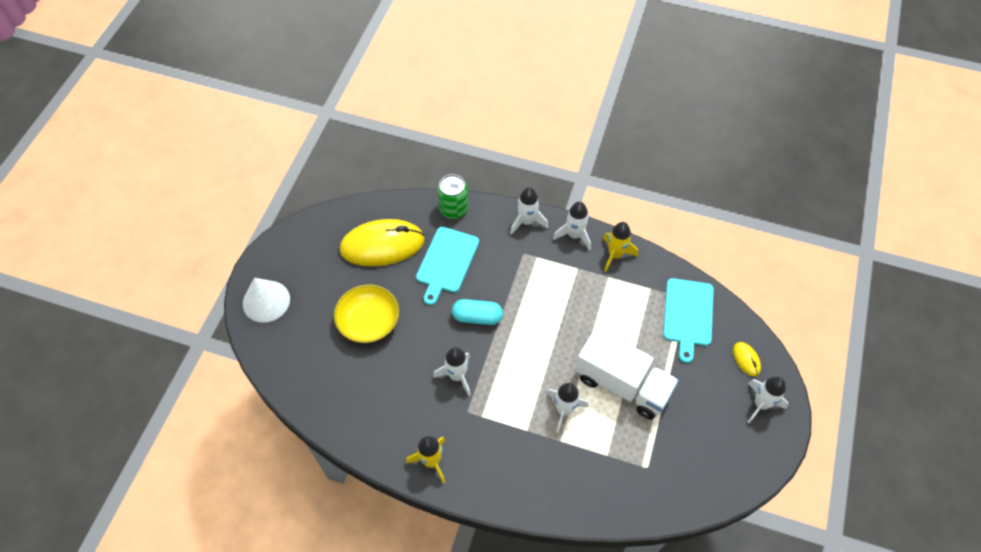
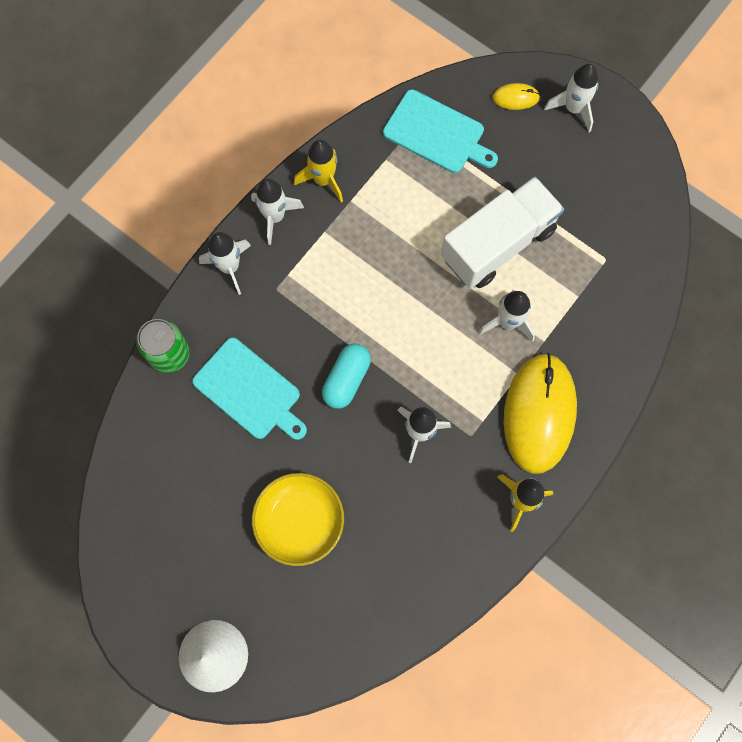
camera: 70 degrees left, 15 degrees up
(382, 245) = (187, 468): yellow mouse -> yellow mouse (539, 413)

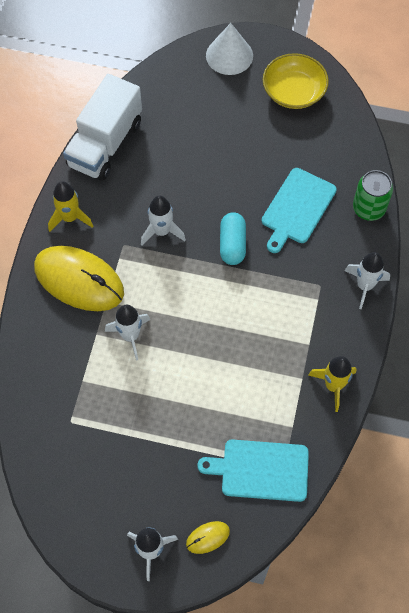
camera: 155 degrees right, 10 degrees down
(250, 391) = (297, 208): turquoise cutting board -> turquoise cutting board turned 75 degrees counterclockwise
(275, 217) = (354, 339): white rocket -> none
(299, 521) = (216, 145): yellow bowl -> yellow bowl (293, 92)
(498, 244) = (165, 395): white truck -> white truck (105, 144)
(539, 413) = (79, 280): yellow mouse -> yellow mouse turned 45 degrees counterclockwise

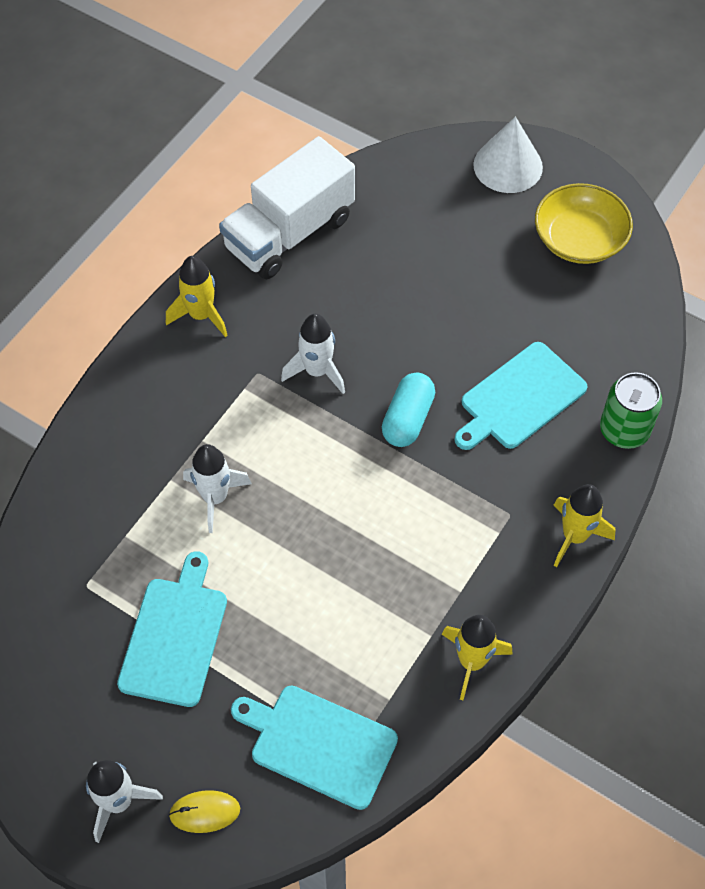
camera: 20 degrees right, 5 degrees down
(79, 280) = (178, 400): yellow mouse -> none
(142, 434) = (175, 636): none -> turquoise cutting board
(364, 286) = (574, 536): white rocket -> yellow rocket

